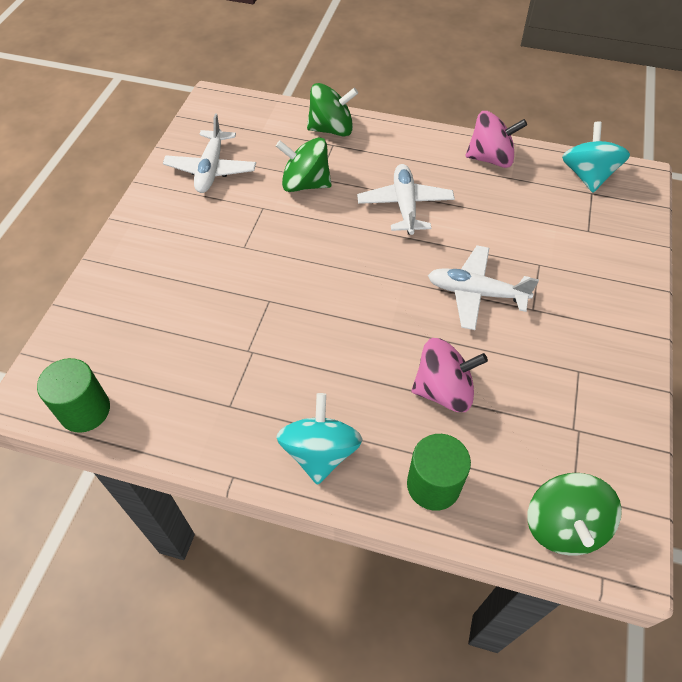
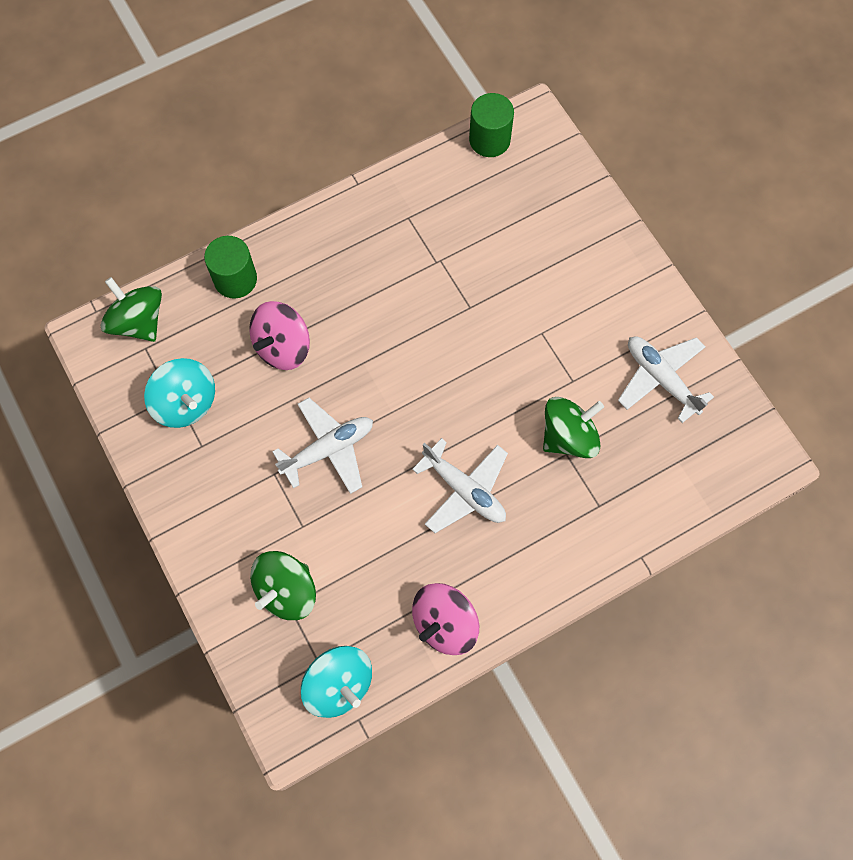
camera: 135 degrees right, 15 degrees up
(320, 452) = (322, 239): turquoise spinning top -> turquoise spinning top (186, 403)
(331, 129) = (621, 524): green spinning top -> green spinning top (286, 591)

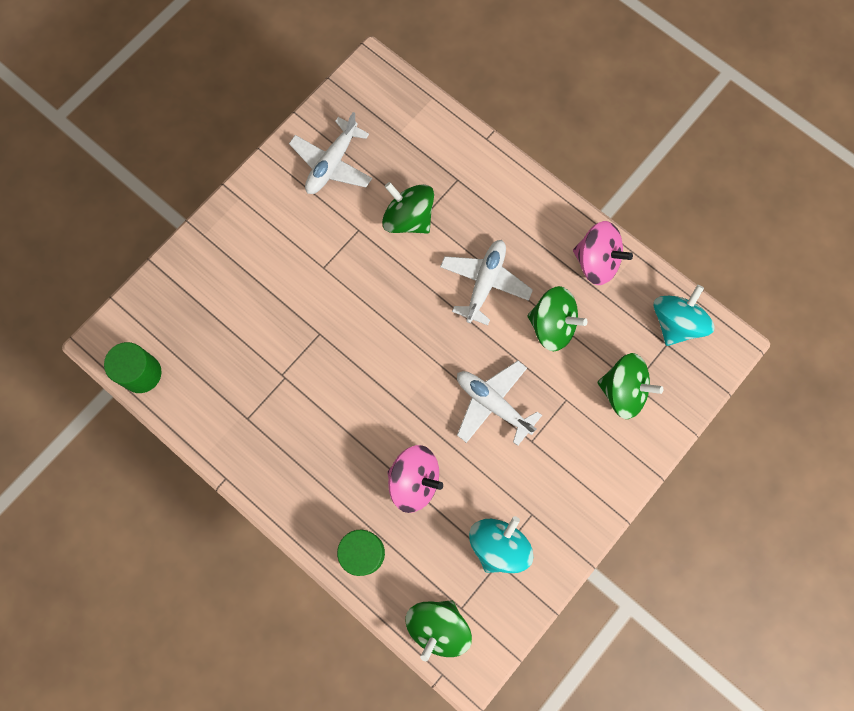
camera: 110 degrees left, 5 degrees up
(389, 544) = (552, 325): none -> green spinning top

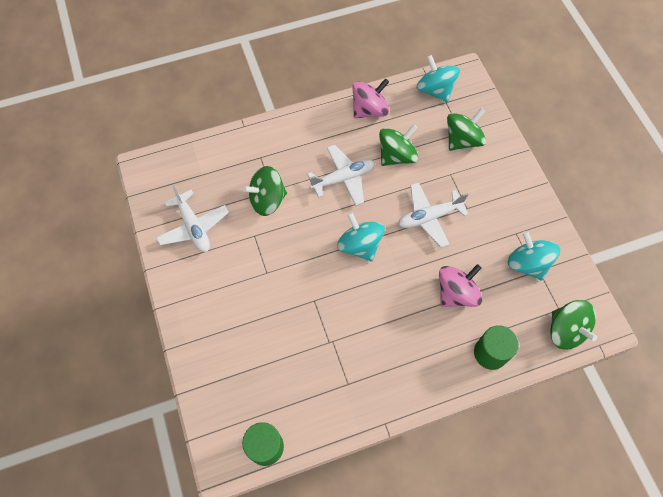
camera: 60 degrees left, 10 degrees down
(411, 346) = (360, 245): none -> turquoise spinning top
(485, 283) = (343, 178): white plane -> white plane turned 105 degrees clockwise

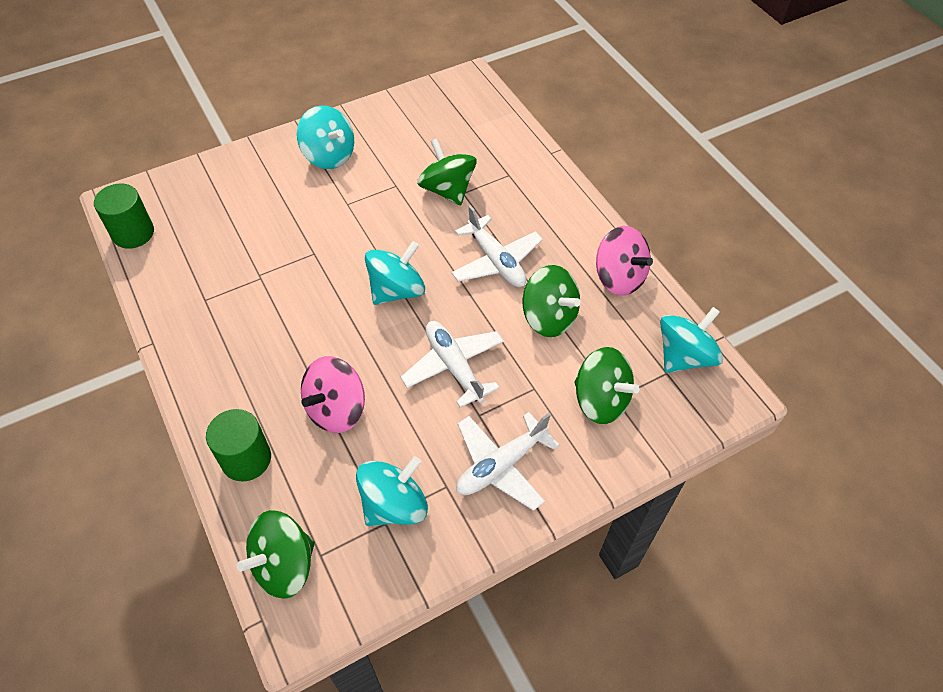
camera: 80 degrees right, 10 degrees down
(193, 227) = (399, 132): white plane -> white plane (501, 465)
(209, 282) = (329, 156): none -> turquoise spinning top
(456, 293) = (336, 409): pink spinning top -> pink spinning top turned 90 degrees clockwise

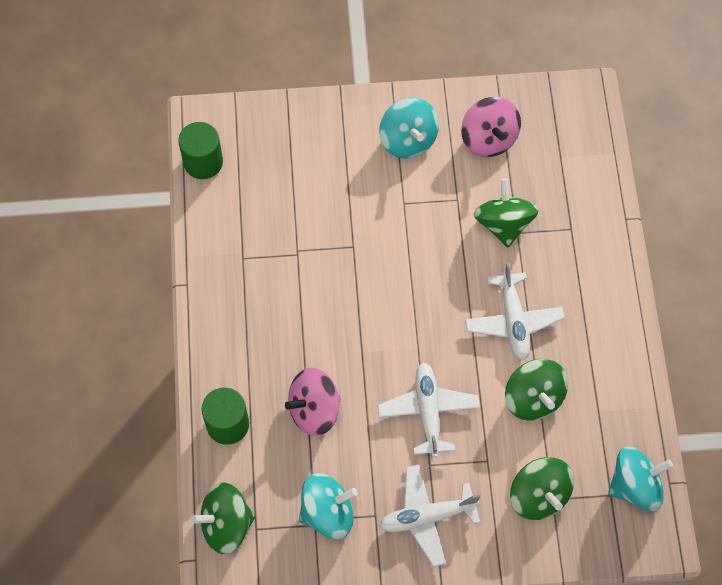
camera: 25 degrees right, 10 degrees up
(397, 290) = (411, 316): turquoise spinning top -> none
(619, 278) = (618, 384): pink spinning top -> pink spinning top (489, 139)

